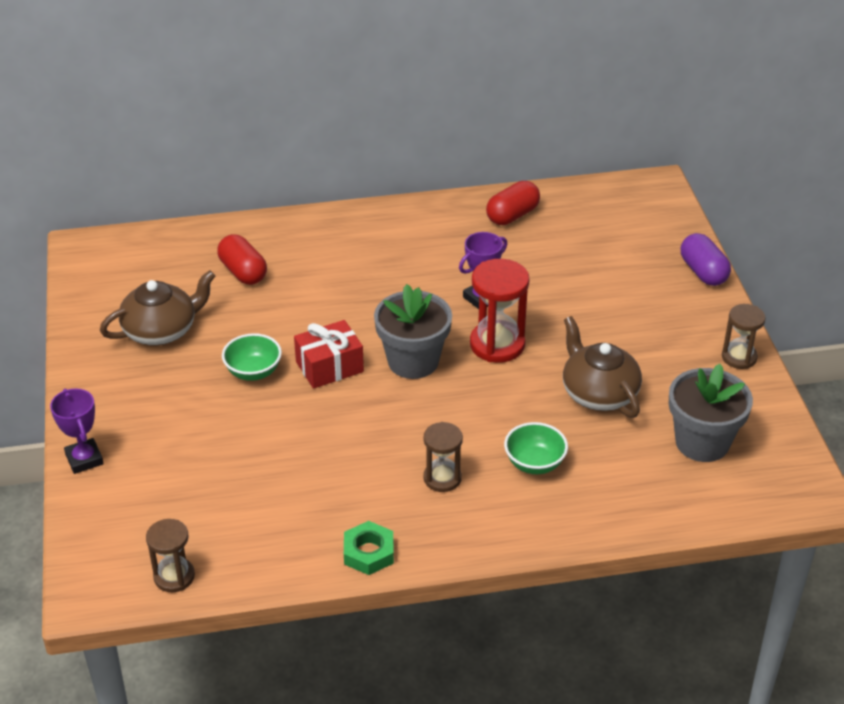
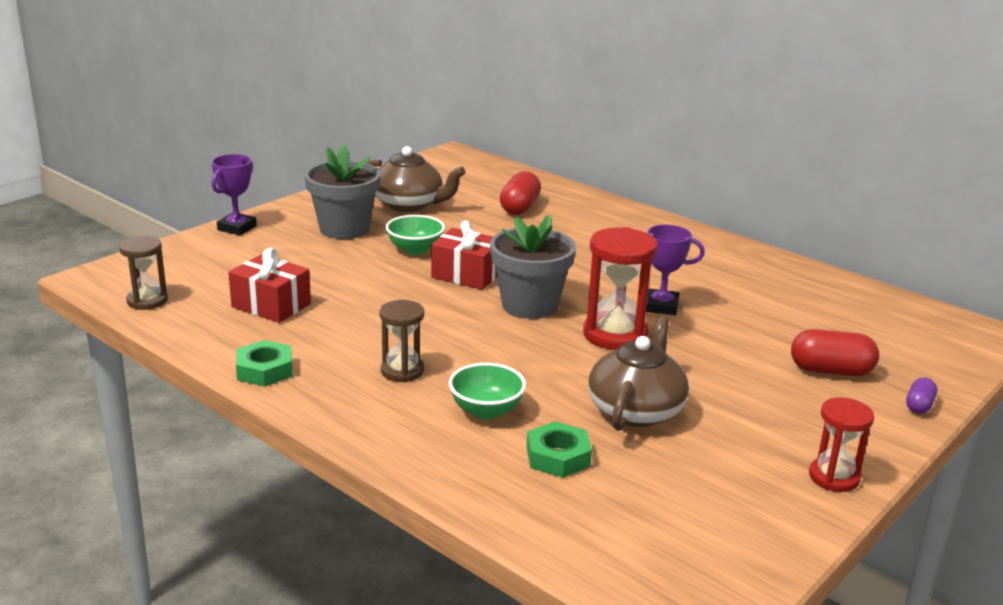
camera: 50 degrees right, 15 degrees down
(264, 503) = (271, 305): none -> red gift
(512, 215) = (794, 281): red capsule -> red capsule (831, 371)
(618, 460) = (558, 457): none -> green nut
(702, 442) = (663, 501): grey flower pot -> grey flower pot (344, 229)
(703, 272) = (919, 406): purple capsule -> purple capsule, size x0.56
(739, 357) = (834, 477): brown hourglass -> red hourglass

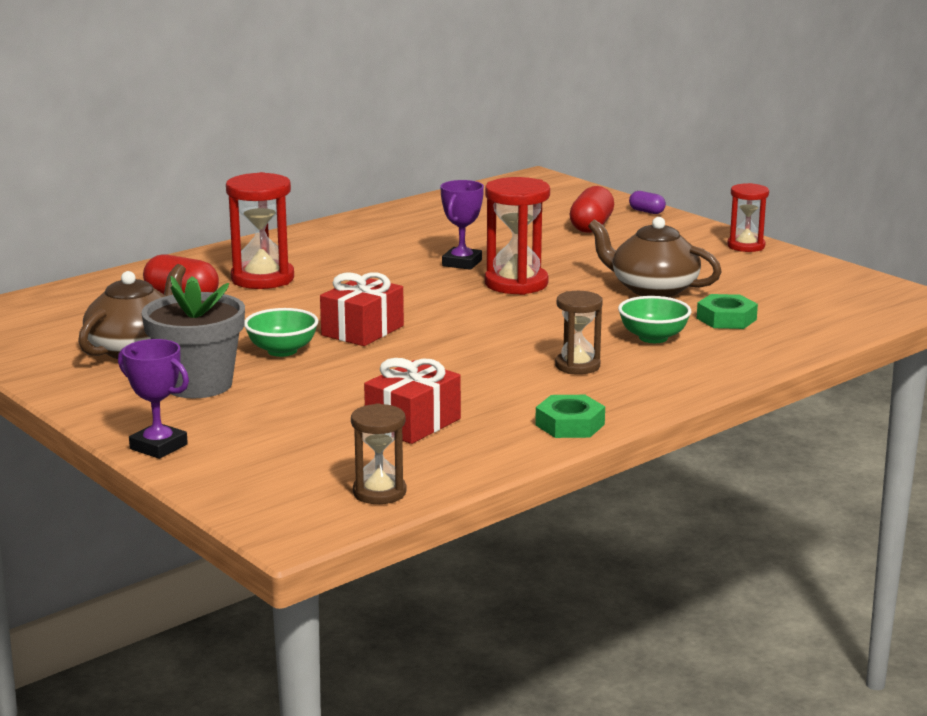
camera: 80 degrees left, 5 degrees down
(529, 305) = (446, 309): grey flower pot -> none
(574, 230) = (262, 279): none -> red hourglass

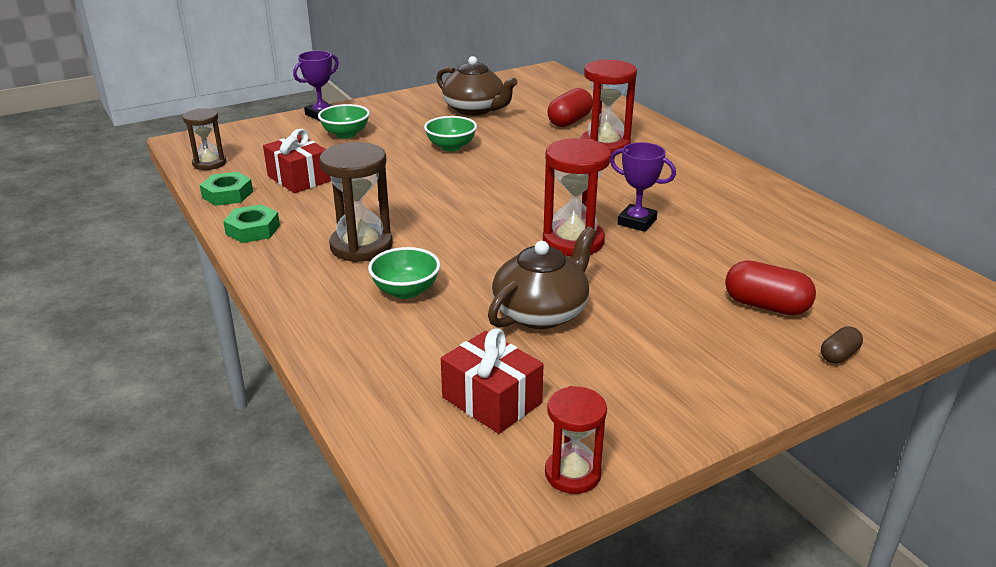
camera: 100 degrees right, 10 degrees up
(198, 385) = (405, 124): grey flower pot -> none
(244, 418) = (345, 134): none -> green bowl
(362, 330) = (479, 173): red gift -> red gift (491, 400)
(577, 366) = (361, 246): brown hourglass -> brown hourglass, size x1.60
(646, 211) = (839, 355): purple capsule -> brown capsule
(726, 319) = (437, 342): green nut -> green nut (227, 194)
(746, 246) = (692, 410): red hourglass -> red hourglass (572, 474)

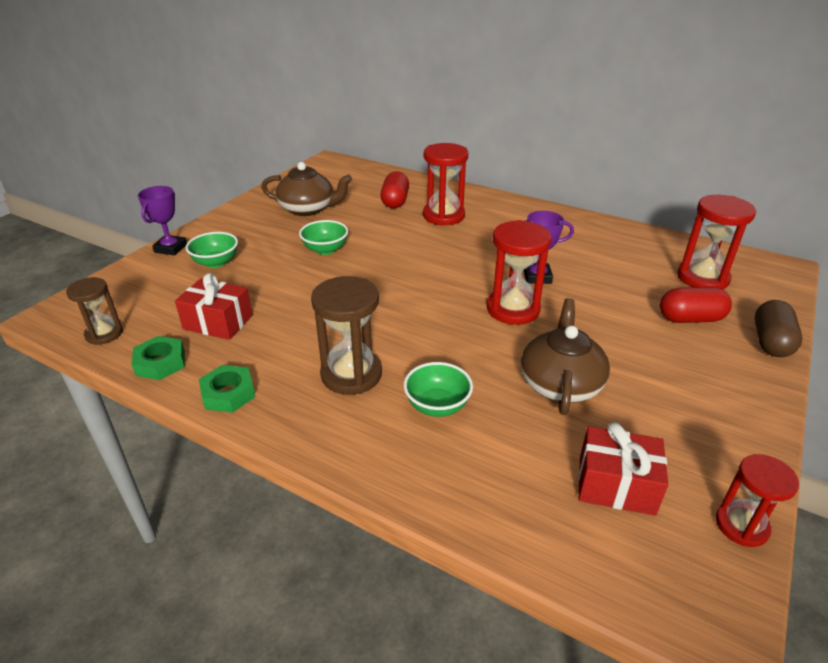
camera: 30 degrees left, 5 degrees up
(839, 355) = (770, 342): brown capsule -> brown capsule, size x1.79
(840, 275) = (702, 278): none -> red hourglass

